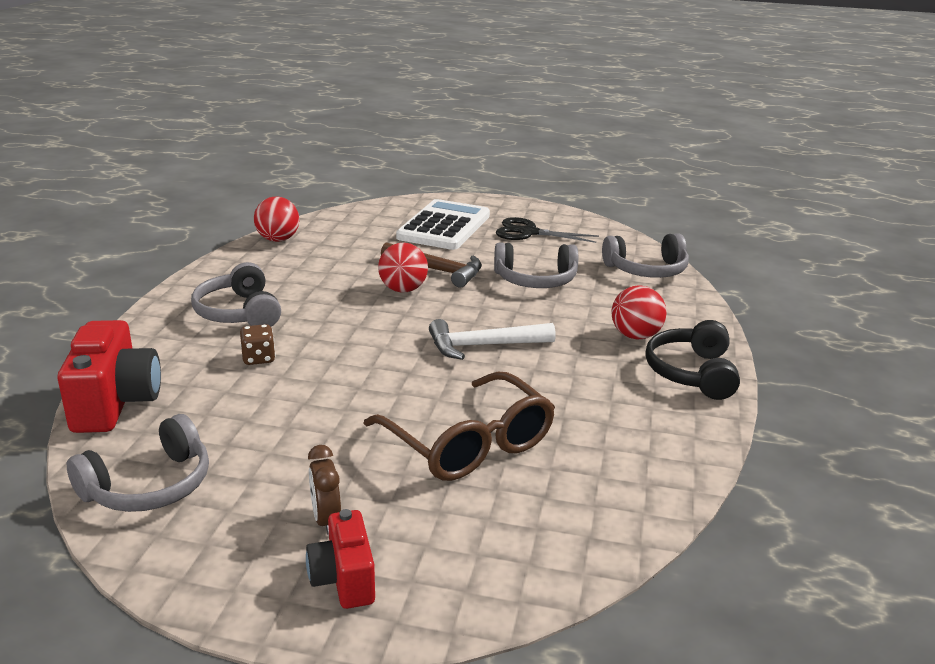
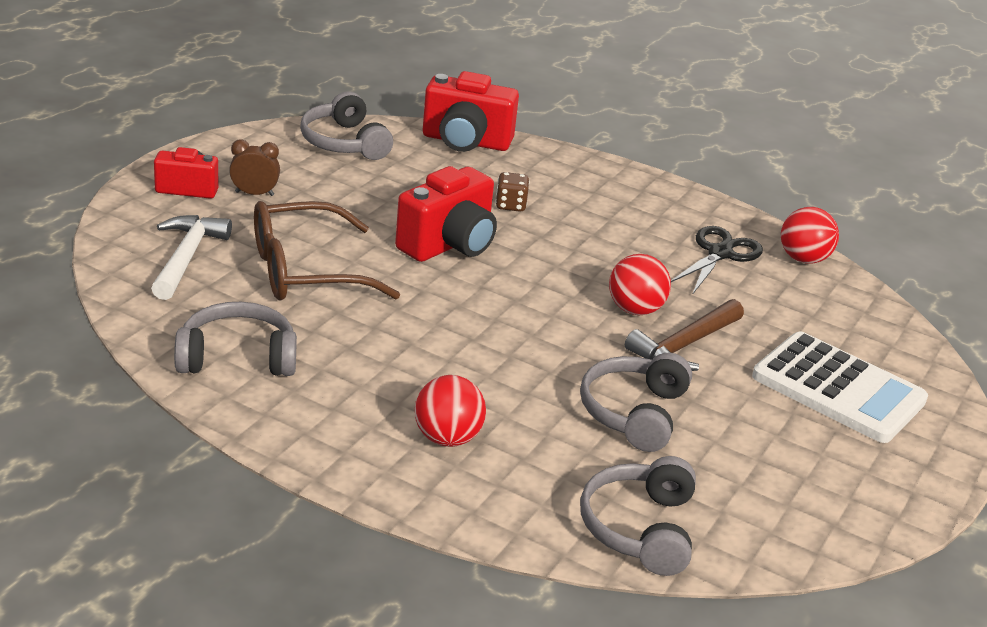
camera: 105 degrees right, 5 degrees up
(239, 312) = (610, 210): grey headphones -> grey headphones (237, 357)
(359, 377) = (449, 245): none -> red camera
(484, 346) = (475, 326): white hammer -> white hammer (186, 257)
(528, 232) = (807, 460): black scissors -> black scissors (720, 253)
(692, 373) = (340, 446): black headphones -> none

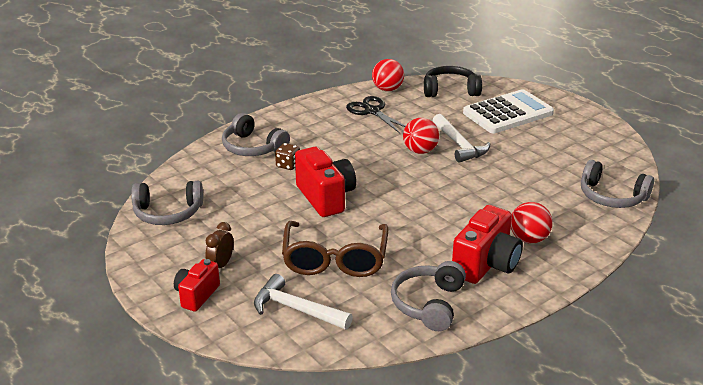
camera: 65 degrees left, 0 degrees up
(466, 142) = (196, 164): red camera -> red camera (486, 264)
(634, 413) = (516, 175): grey headphones -> grey headphones (253, 147)
(684, 346) = (459, 145): brown hammer -> white hammer
(861, 320) = (450, 90): none -> black headphones

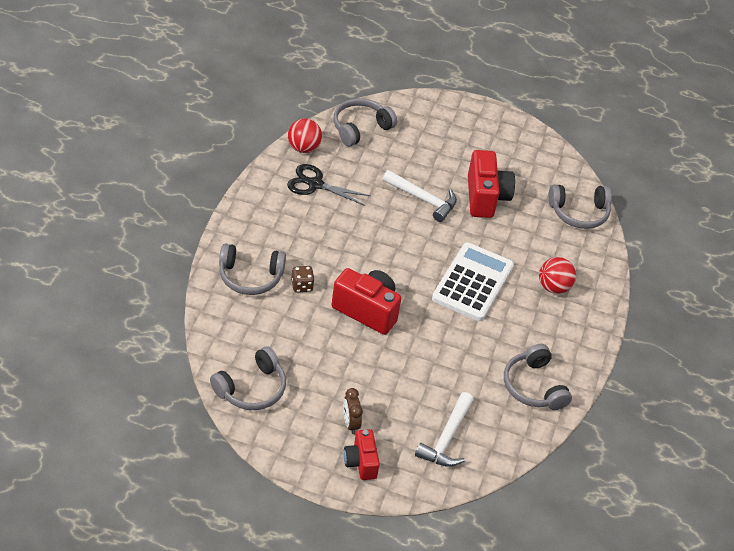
camera: 40 degrees left, 15 degrees up
(296, 309) = (447, 438): white hammer -> white hammer turned 60 degrees counterclockwise
(335, 260) = (432, 375): brown glasses -> none
(420, 151) = (397, 220): red ball -> none
(450, 90) = (360, 128): black headphones -> grey headphones
(486, 264) = (543, 328): red camera -> red camera (485, 197)
(507, 113) = (431, 141): white calculator -> white calculator (472, 282)

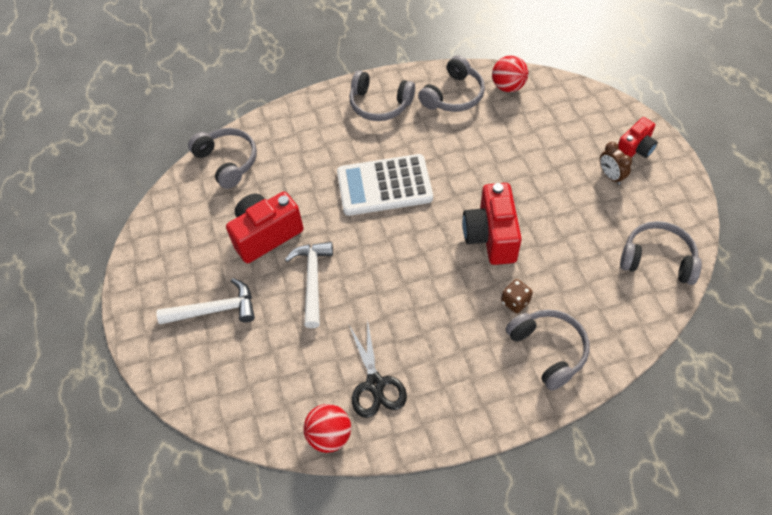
camera: 115 degrees left, 10 degrees up
(350, 423) = (610, 176): brown clock -> brown clock turned 105 degrees clockwise
(360, 128) = (250, 402): grey headphones -> grey headphones (380, 104)
(447, 438) = (556, 116): white hammer -> white hammer (214, 310)
(553, 287) = (337, 134): red ball -> red ball (508, 86)

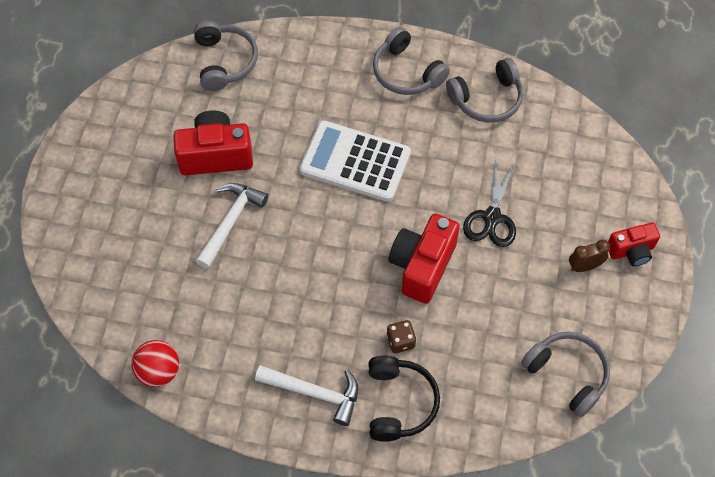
camera: 25 degrees right, 5 degrees up
(214, 310) = (129, 204): white hammer -> white hammer (314, 393)
(375, 384) = (225, 348): black scissors -> black scissors (492, 217)
(508, 86) = (549, 117): red ball -> none
(548, 350) = (399, 403): grey headphones -> black headphones
(610, 176) = (584, 266): brown clock -> brown clock turned 75 degrees clockwise

